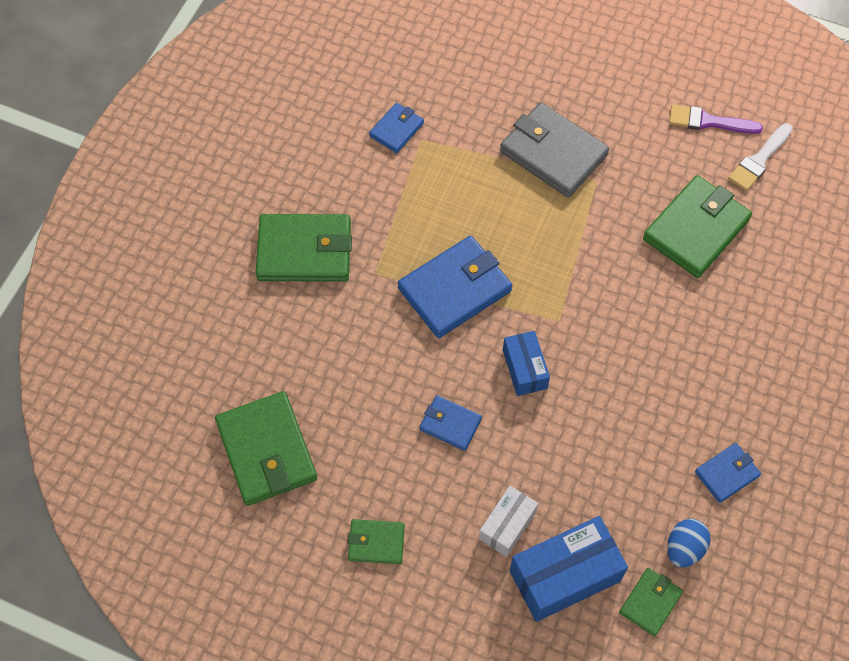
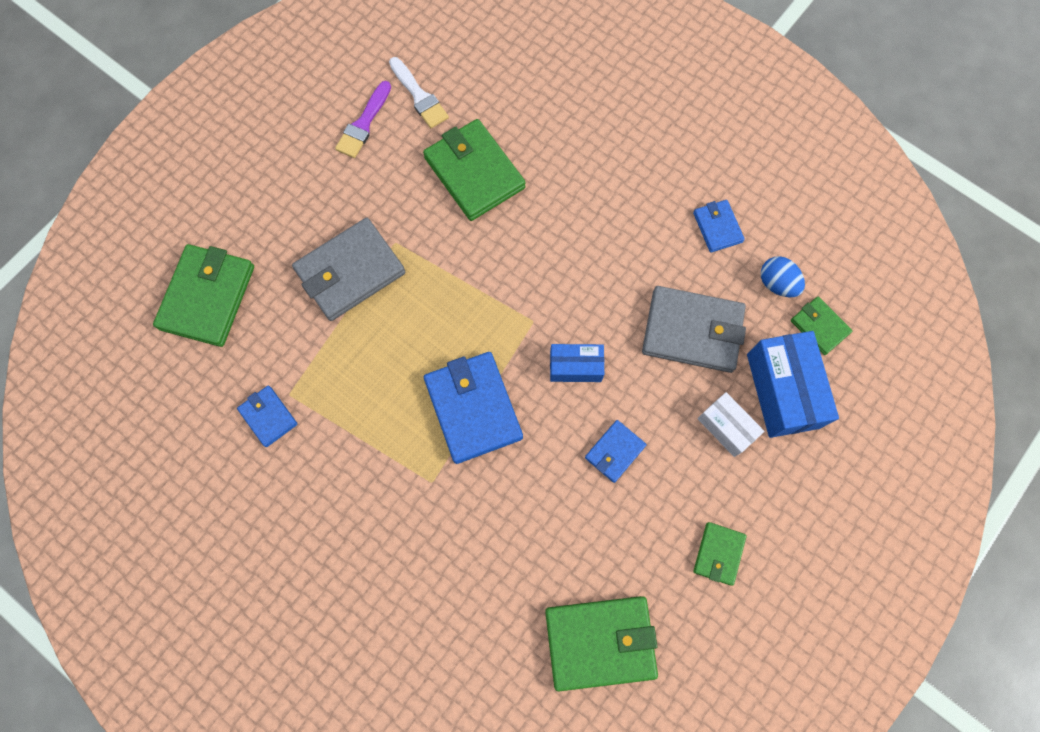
camera: 75 degrees left, 10 degrees up
(304, 251) = (384, 550): green wallet -> green wallet (207, 297)
(599, 471) = (692, 331): none -> grey wallet

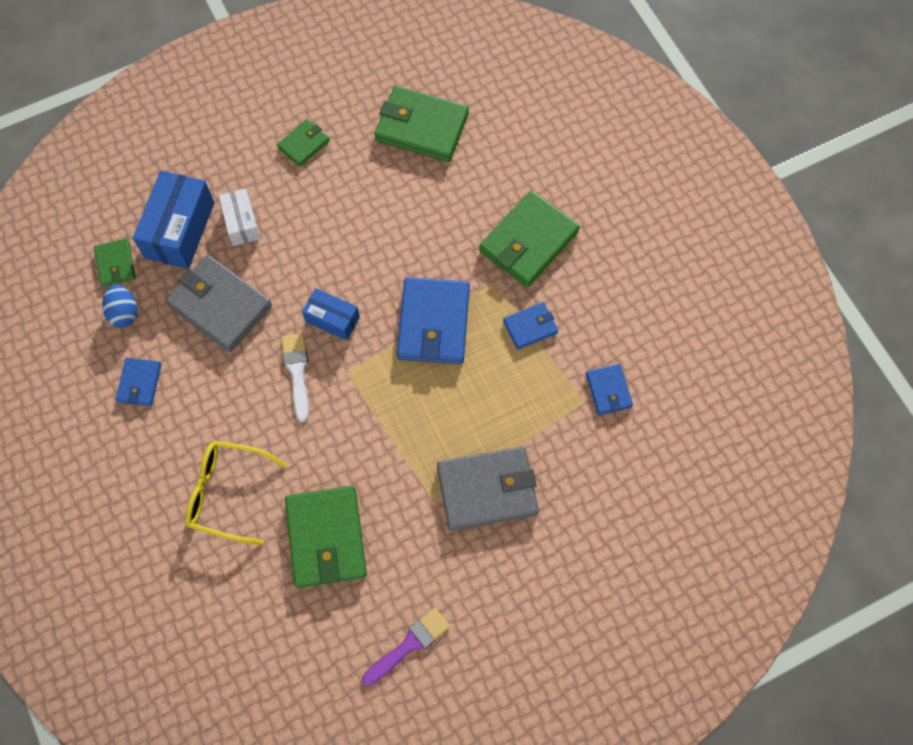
camera: 155 degrees left, 5 degrees down
(207, 297) = (628, 524): green wallet -> green wallet (528, 242)
(419, 96) = (338, 651): white brush -> white brush (297, 372)
(580, 171) = (227, 493): none -> yellow glasses
(615, 451) = (338, 243): blue wallet -> blue wallet (530, 327)

